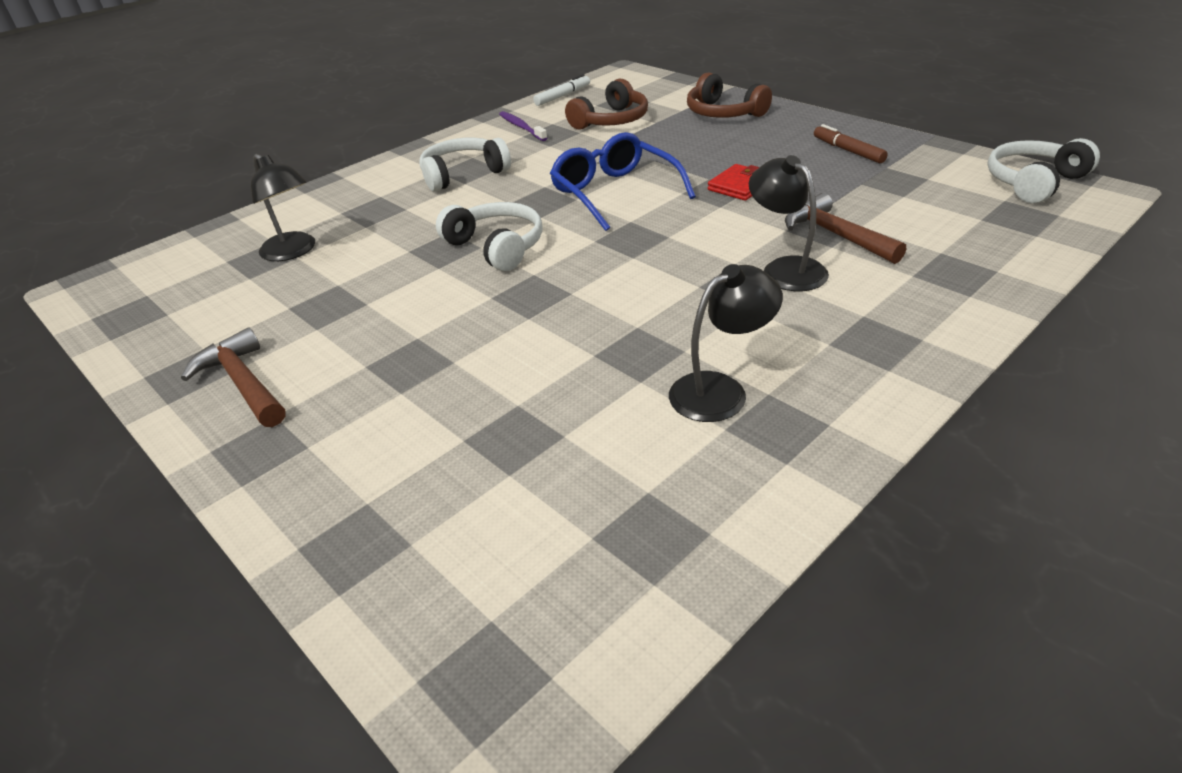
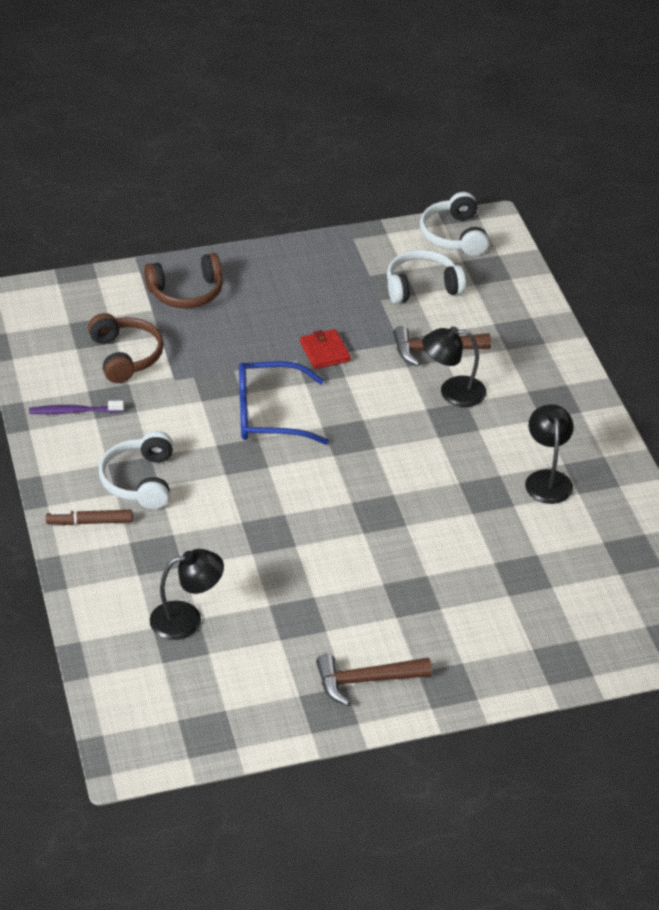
camera: 65 degrees left, 5 degrees up
(496, 247) = (293, 506): white headphones -> white headphones (422, 286)
(562, 96) = (27, 358): white marker -> none
(848, 151) = (326, 275): brown marker -> brown marker (90, 522)

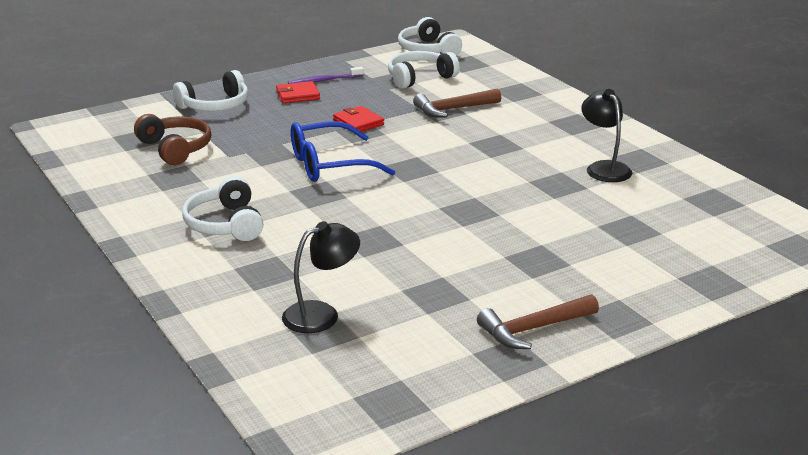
camera: 15 degrees left, 15 degrees down
(74, 411) = (139, 189): purple toothbrush -> purple toothbrush (324, 81)
(90, 522) = (186, 260): brown marker -> none
(186, 292) = (215, 106): brown headphones -> white headphones
(278, 291) = (298, 95): none -> red wallet
(453, 392) = (485, 130): black lamp -> none

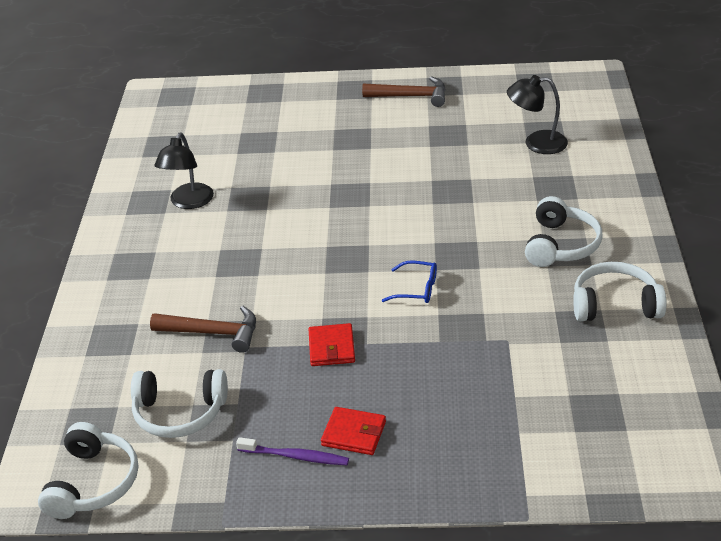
camera: 145 degrees left, 10 degrees up
(175, 148) = (559, 375): brown headphones -> none
(215, 106) = (470, 450): white headphones -> white headphones (615, 304)
(329, 165) = (417, 289): blue glasses -> blue glasses, size x0.52

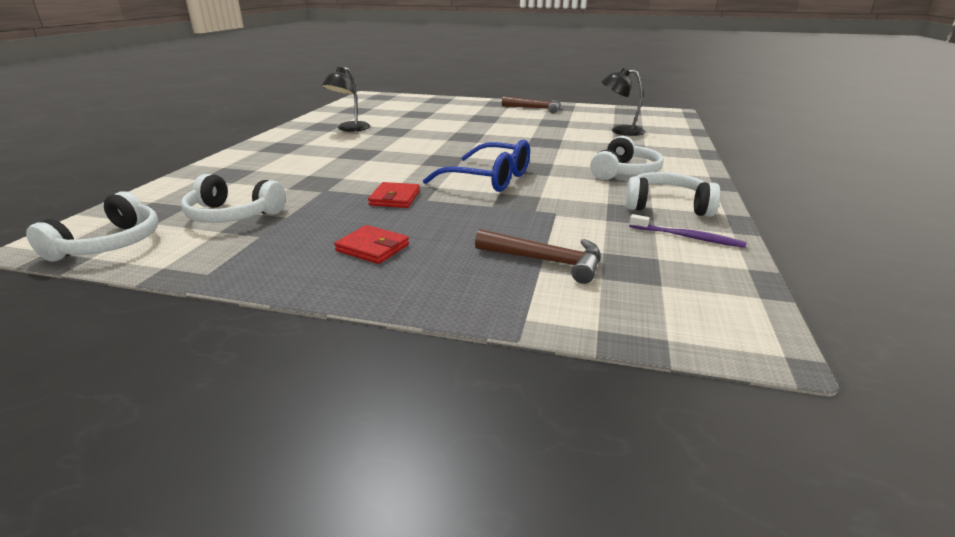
camera: 10 degrees right, 10 degrees down
(213, 333) = (306, 180): brown hammer -> brown hammer (546, 261)
(296, 456) = (305, 254): purple toothbrush -> purple toothbrush (688, 237)
(417, 289) = (489, 179): blue glasses -> blue glasses, size x1.93

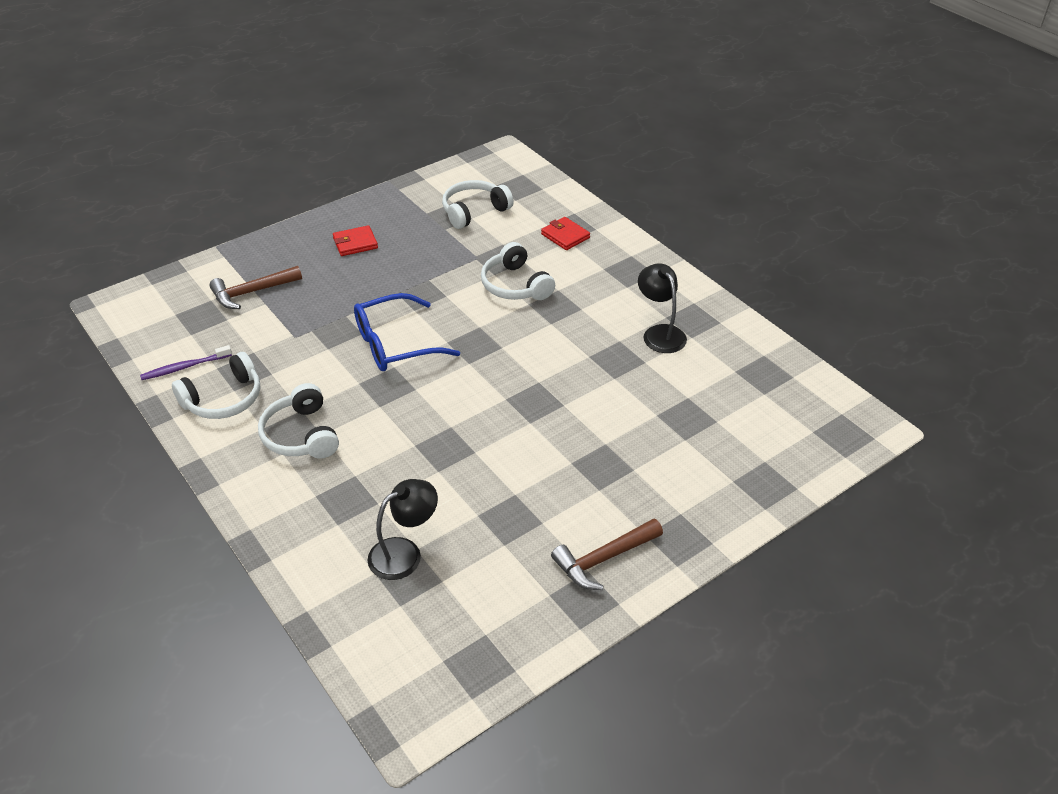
camera: 130 degrees right, 15 degrees up
(110, 244) = (479, 168): white headphones -> white headphones (515, 285)
(395, 198) = (418, 280): red wallet -> red wallet (565, 236)

